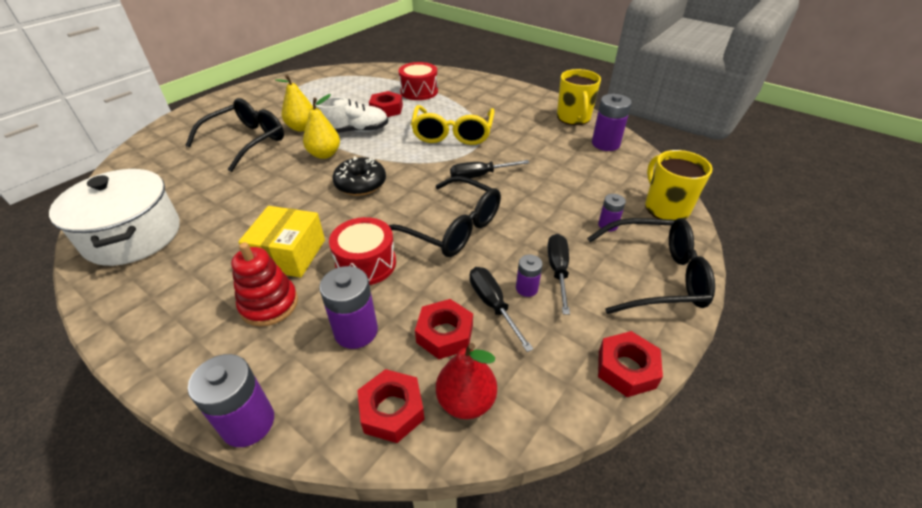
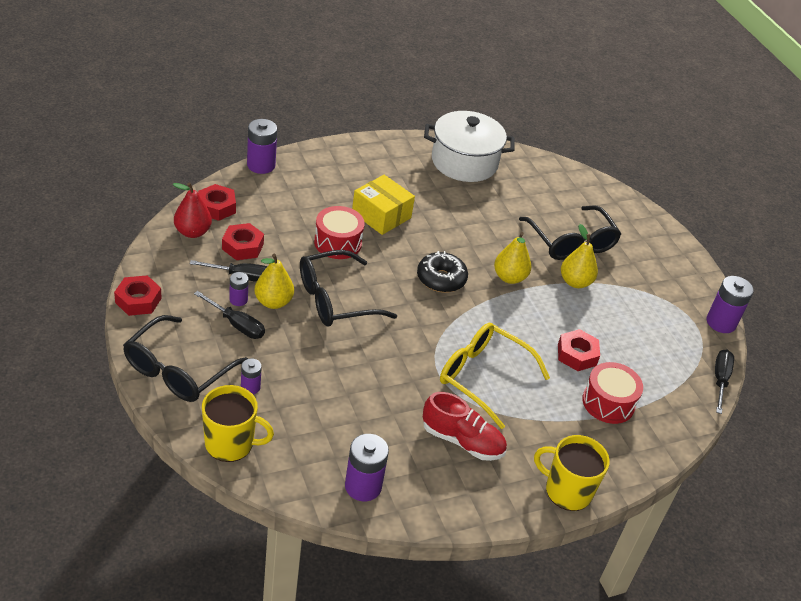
camera: 115 degrees right, 0 degrees up
(269, 304) = (339, 194): red stacking toy -> none
(354, 131) = (541, 312): white shoe -> none
(356, 331) = (282, 216): purple battery -> purple battery (721, 322)
(479, 176) = (390, 353): black screwdriver -> black screwdriver (720, 380)
(501, 263) = (273, 302): none -> yellow pear
(518, 124) = (462, 441): none -> red shoe
(573, 118) = (439, 502): yellow mug -> yellow mug (567, 491)

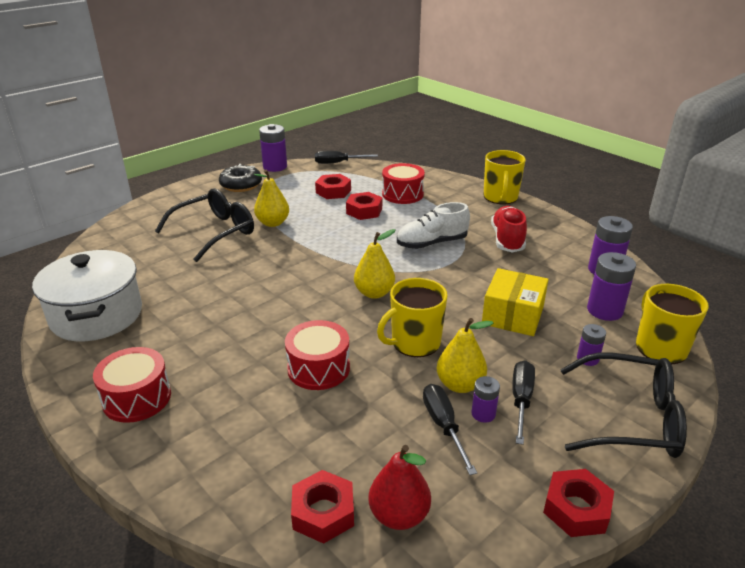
camera: 105 degrees left, 10 degrees down
(242, 246) = (388, 448): red nut -> red nut (333, 191)
(261, 165) = (184, 503): purple battery -> purple battery (604, 310)
(335, 299) = (414, 343): black glasses -> yellow mug
(359, 164) = (137, 398): none -> red drum
(381, 215) = (243, 350): yellow box -> yellow box (513, 315)
(441, 279) = (325, 287): black donut -> black donut (241, 185)
(483, 377) = (432, 243): yellow glasses -> white shoe
(509, 277) = (292, 253): yellow pear -> yellow pear (374, 293)

